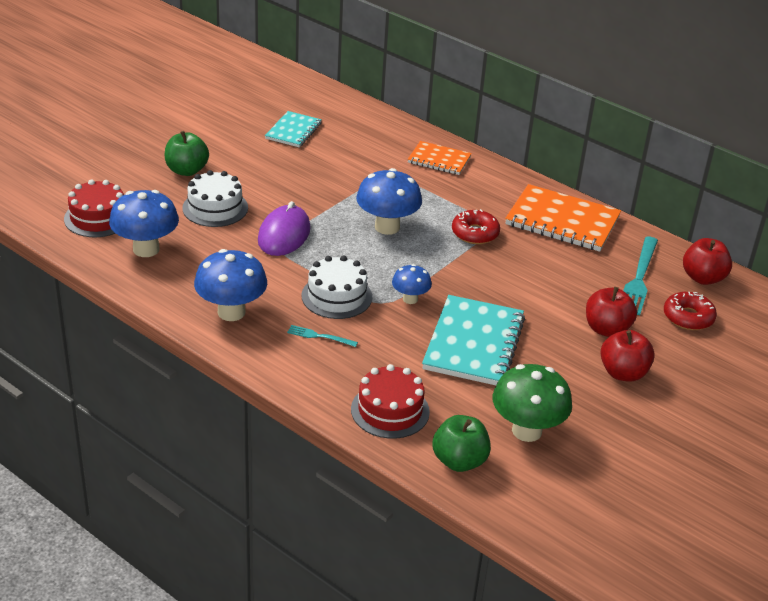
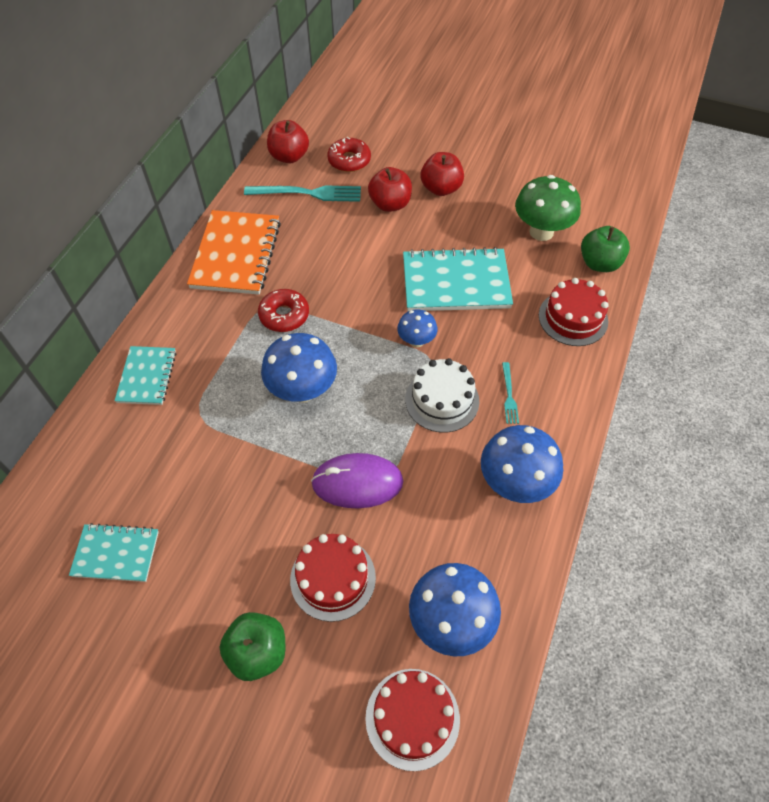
camera: 105 degrees left, 20 degrees up
(215, 208) = (333, 578): white cake -> red cake
(439, 160) = (147, 377): orange notebook -> turquoise notebook

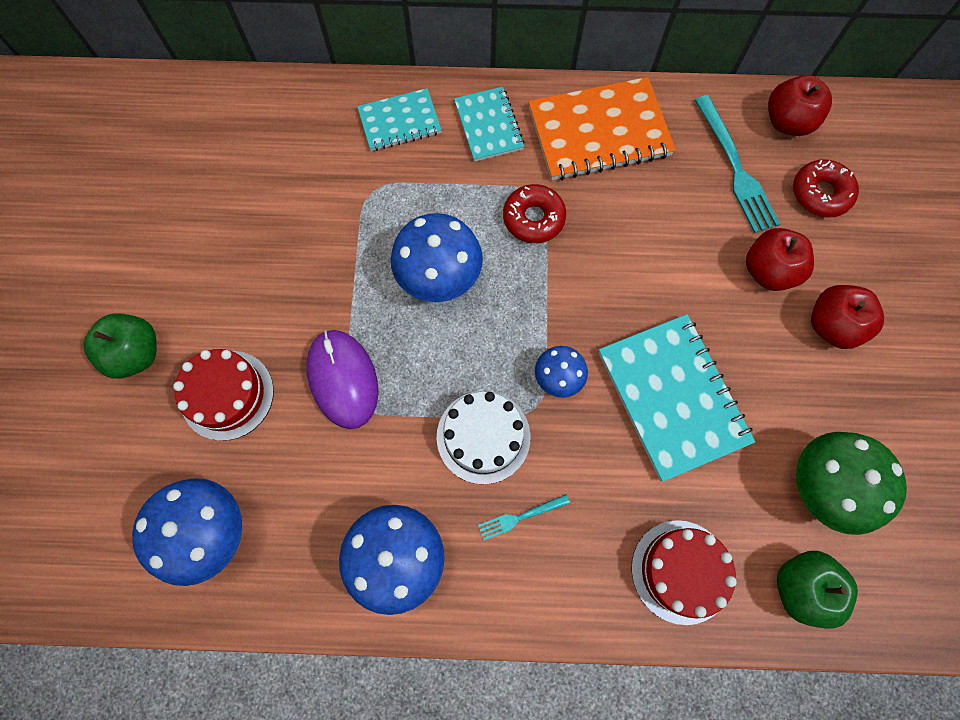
camera: 70 degrees right, 15 degrees up
(116, 554) = (200, 188): turquoise notebook -> turquoise notebook (488, 126)
(412, 718) = (104, 524): red cake -> none

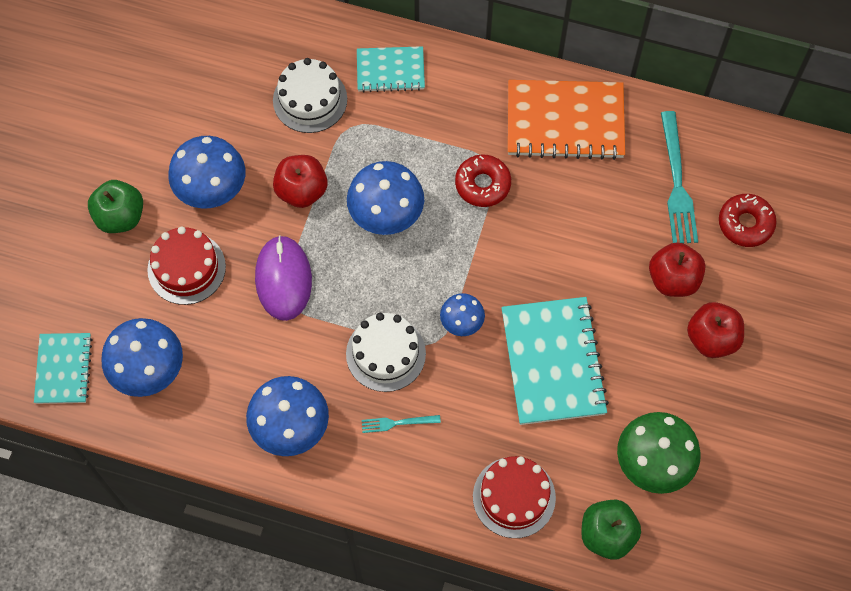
camera: 15 degrees right, 5 degrees down
(236, 298) = (212, 191): none -> blue mushroom
(321, 172) = (310, 100): none -> white cake
(488, 126) = (468, 93): turquoise notebook -> turquoise notebook (63, 369)
(787, 122) = (739, 153): red apple -> red apple (302, 191)

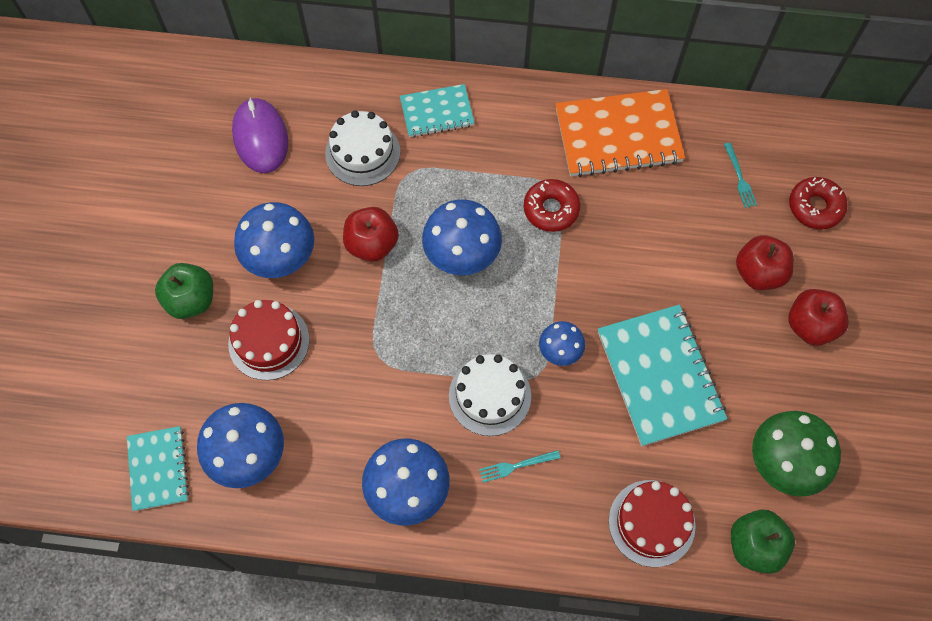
camera: 10 degrees left, 0 degrees up
(283, 279) = (370, 337): purple mouse -> purple mouse (260, 137)
(676, 182) = (739, 177): turquoise fork -> turquoise fork, size x0.51

